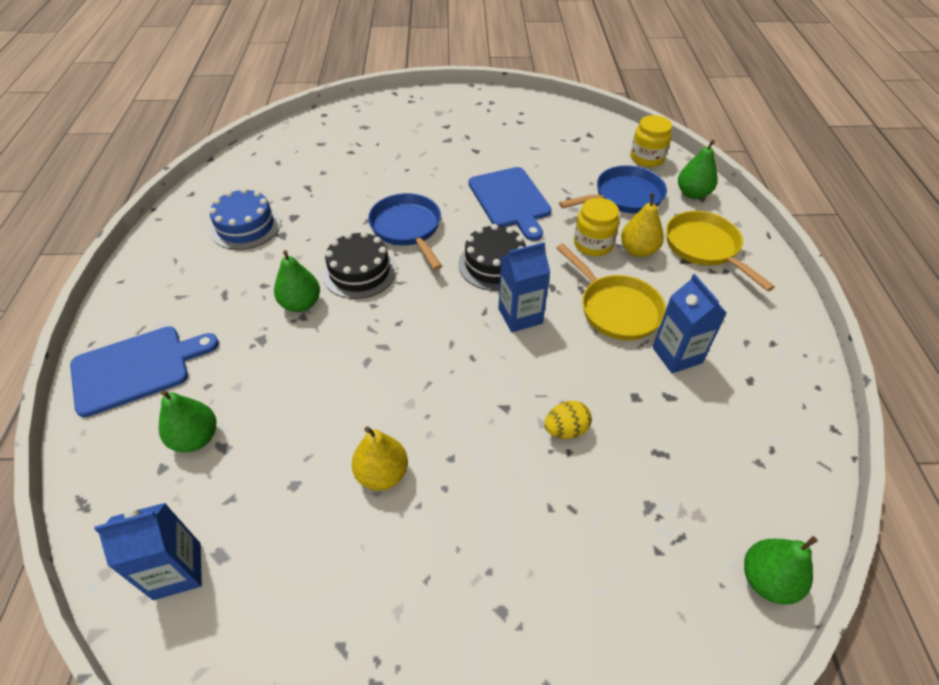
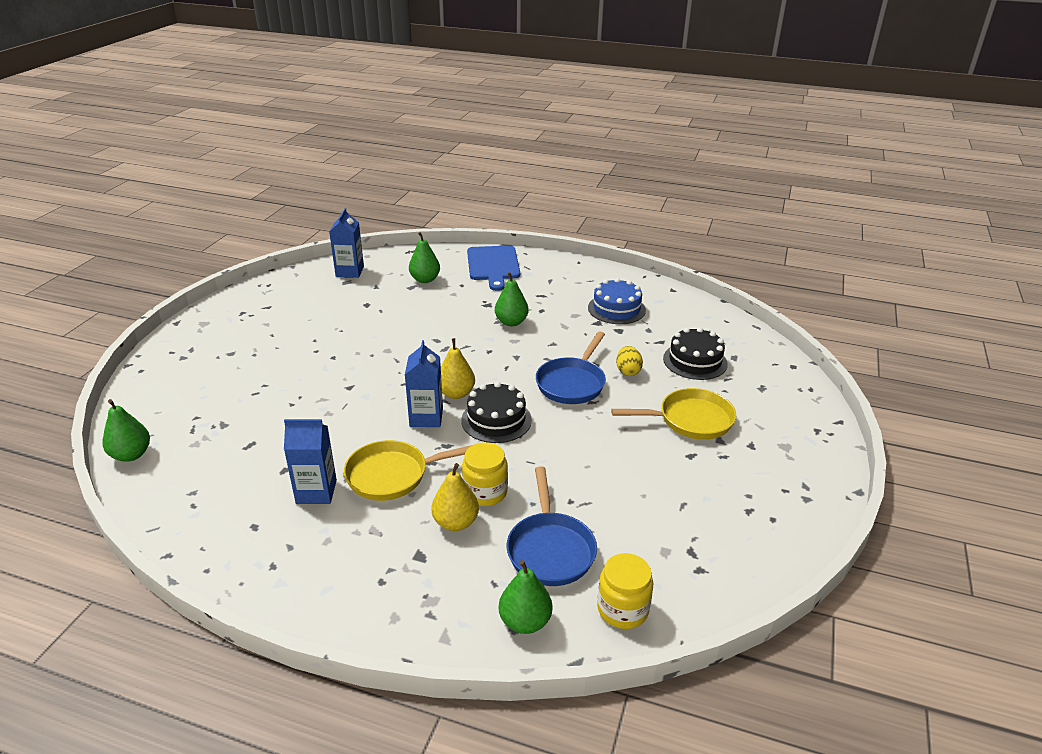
camera: 110 degrees right, 15 degrees down
(359, 272) = (530, 350): black cake -> black cake (695, 361)
(382, 474) = (346, 332): yellow pear -> yellow pear (456, 393)
(407, 229) = (572, 383): blue pan -> blue pan turned 120 degrees clockwise
(510, 200) = (585, 456): blue cutting board -> none
(566, 430) = (308, 408): yellow egg -> yellow egg (628, 371)
(705, 248) = (425, 581): yellow pan -> yellow pan (690, 420)

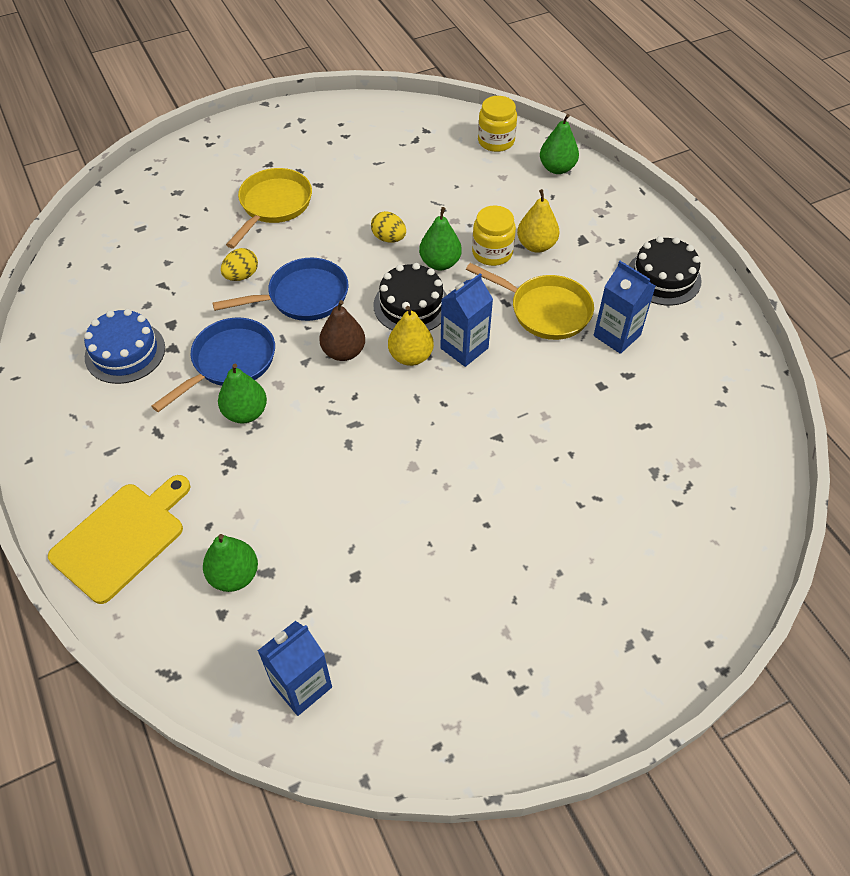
camera: 135 degrees left, 20 degrees up
(131, 455) = (762, 490): green pear -> green pear (440, 263)
(493, 265) = (122, 538): blue cutting board -> yellow cutting board
(501, 372) = (343, 352): none -> brown pear
(550, 549) = (495, 192): blue pan -> blue pan (229, 362)
(577, 451) = (389, 238): none -> yellow egg
(690, 420) = (273, 206): yellow pan -> yellow pan turned 75 degrees clockwise
(695, 361) = (175, 246): black cake -> black cake (663, 278)

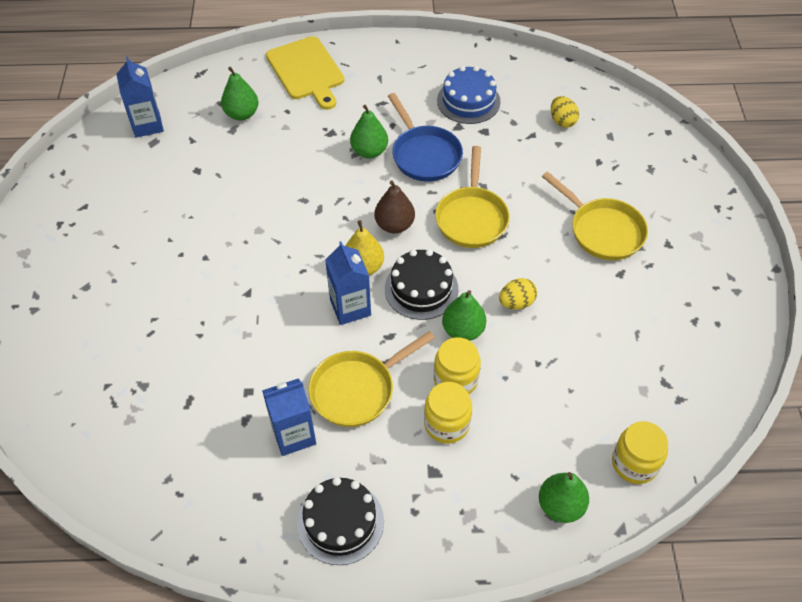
camera: 115 degrees right, 0 degrees up
(241, 276) = (518, 185): yellow egg -> yellow egg (562, 121)
(302, 297) = (472, 217): blue pan -> yellow pan
(536, 245) = (447, 424): yellow pear -> yellow jar

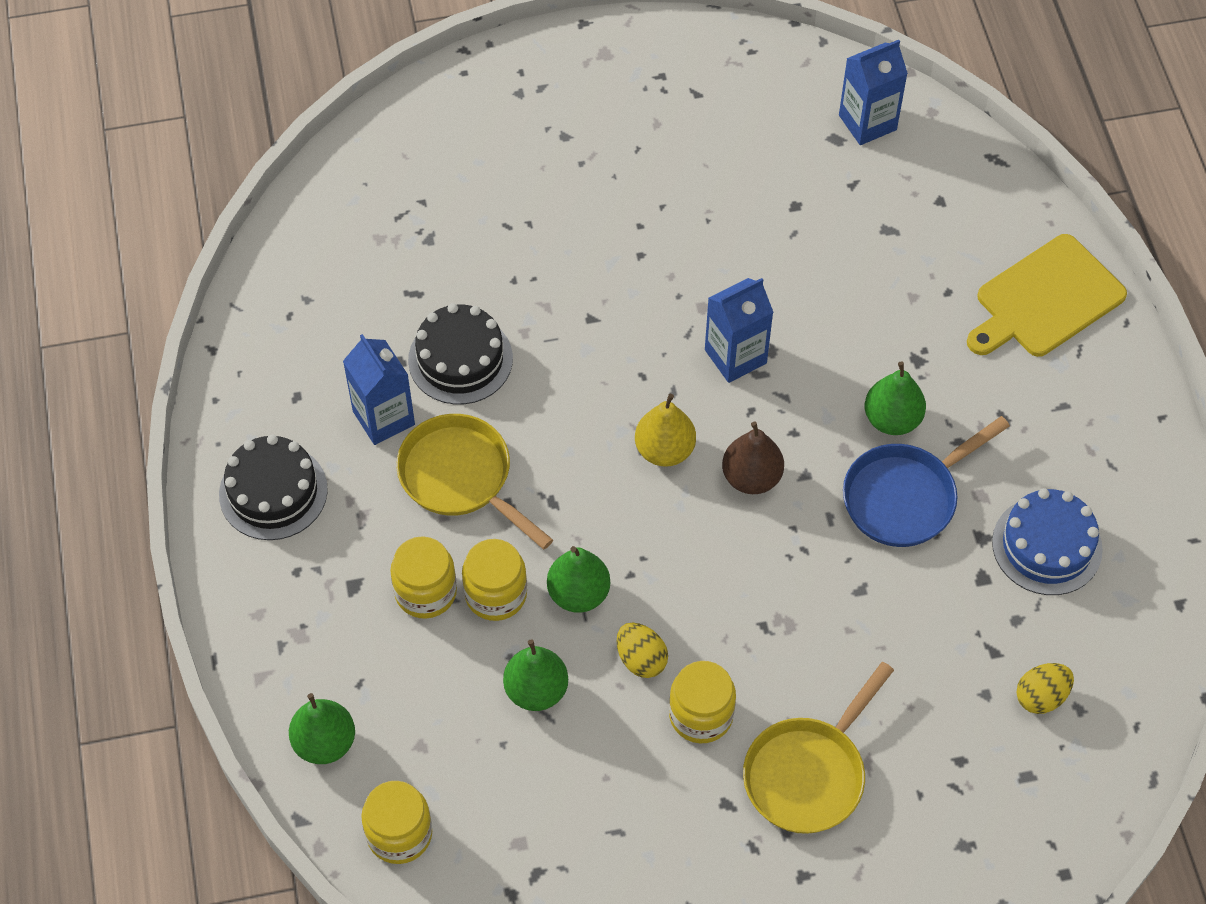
camera: 80 degrees right, 5 degrees up
(242, 114) = (923, 234): green pear -> green pear (536, 690)
(350, 307) = (591, 446): blue carton -> blue carton (735, 356)
(421, 288) = (641, 530): black cake -> black cake (460, 359)
(472, 217) = (791, 580): yellow pan -> none
(559, 277) = (701, 715): none -> yellow jar

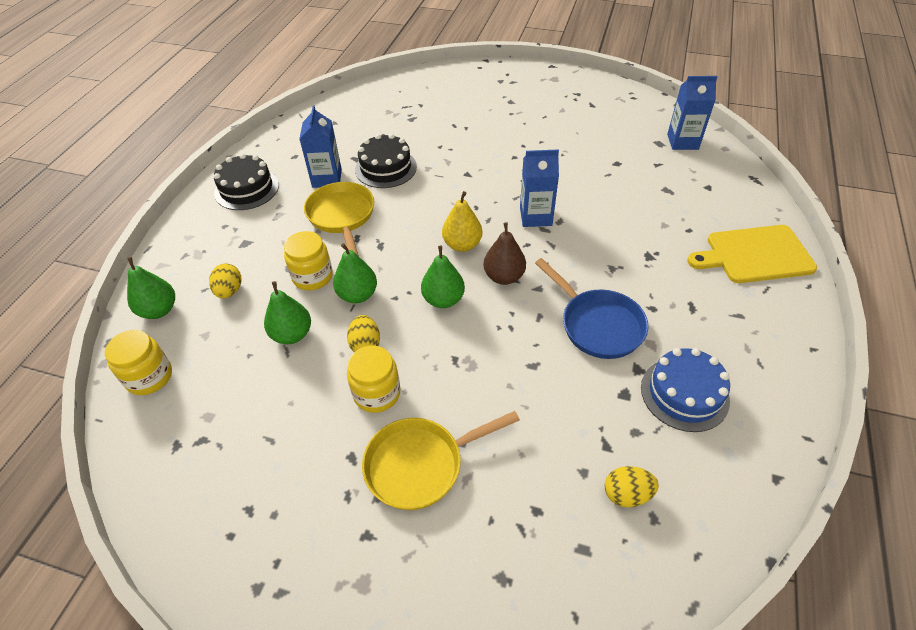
camera: 30 degrees right, 10 degrees down
(398, 669) = (229, 291): none -> yellow egg
(425, 592) = (277, 260): yellow jar -> none
(892, 419) = (613, 280): green pear -> green pear (443, 300)
(906, 497) = (597, 324): blue pan -> blue pan turned 120 degrees counterclockwise

